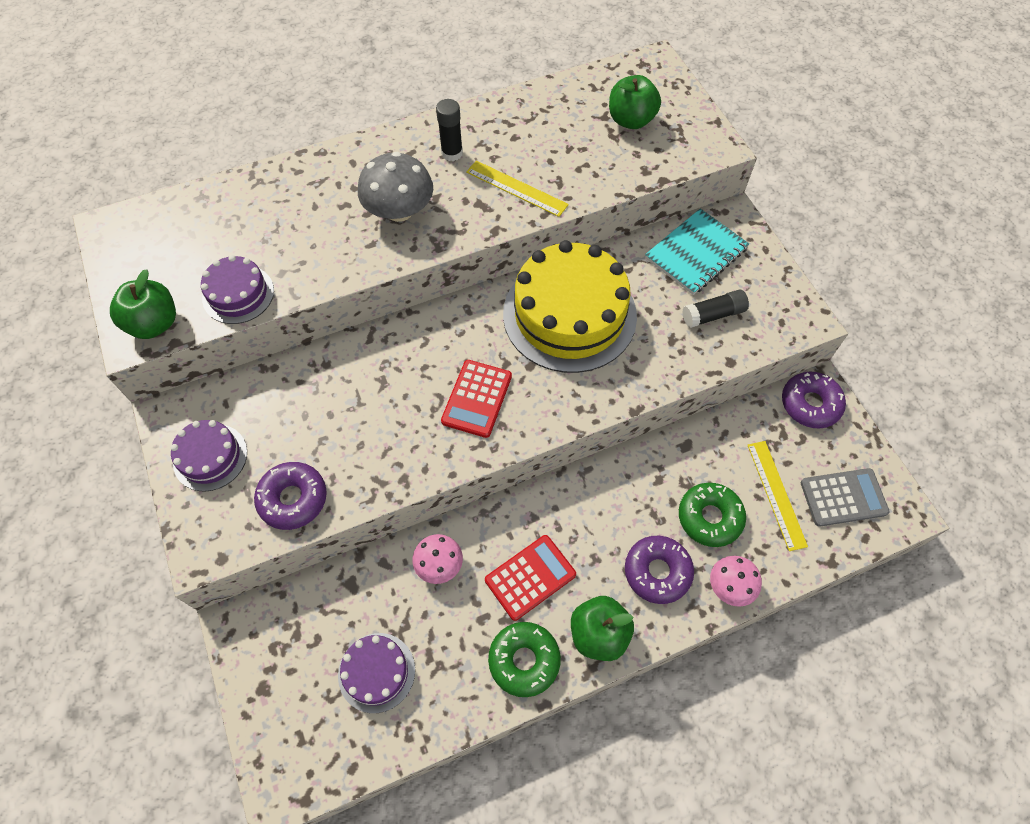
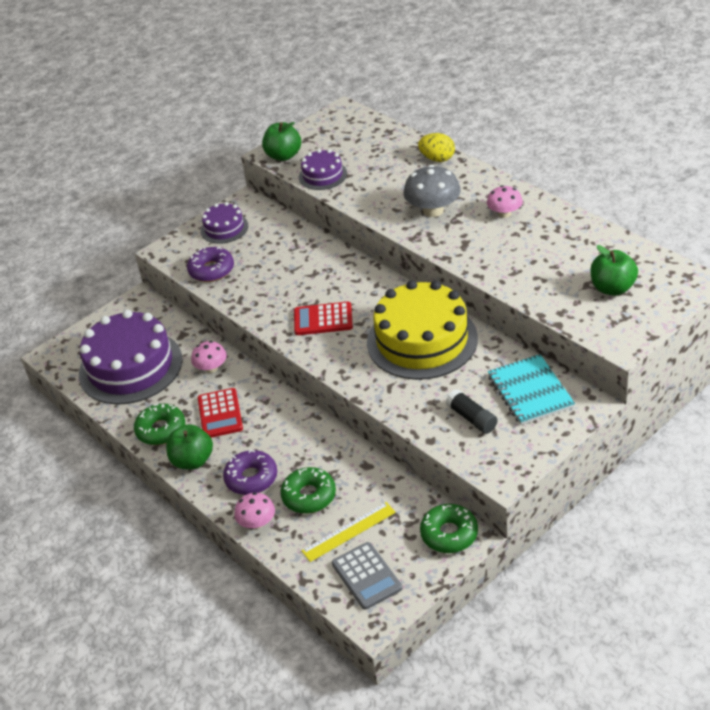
camera: 75 degrees right, 20 degrees down
(301, 172) = (437, 159): none -> yellow egg
(376, 672) = (130, 367): purple cake -> purple cake, size x2.02
(452, 153) = (504, 213): black glue stick -> pink mushroom
(516, 188) = (492, 254): yellow ruler -> none
(530, 577) = (220, 414): red calculator -> red calculator turned 45 degrees clockwise
(696, 253) = (530, 391): turquoise notebook -> turquoise notebook turned 45 degrees clockwise
(810, 404) = (449, 534): purple donut -> green donut

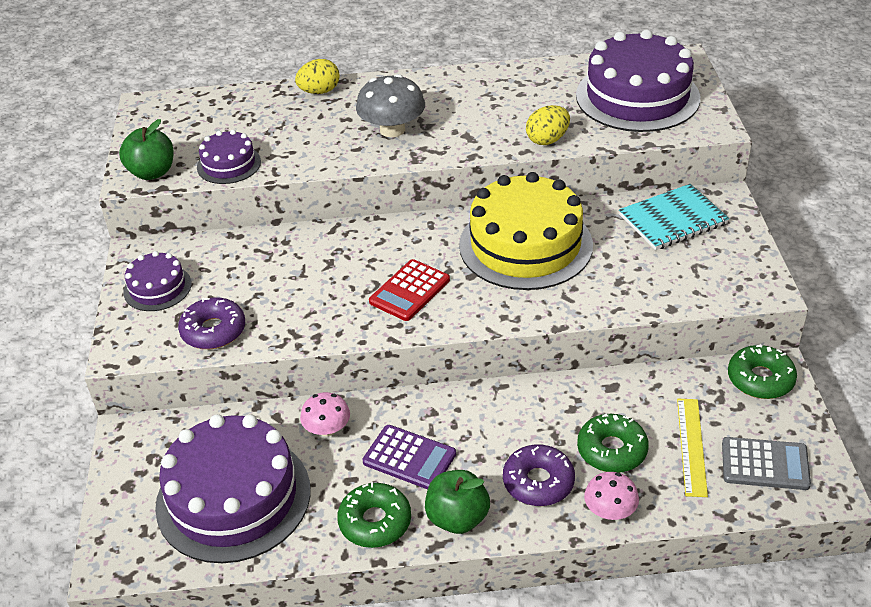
camera: 55 degrees left, 0 degrees up
(220, 414) = (409, 458): red calculator -> purple calculator
(471, 418) = (669, 269): black glue stick -> none
(504, 213) = (458, 97): pink mushroom -> none
(504, 278) = (547, 140): none -> yellow egg
(530, 391) = (673, 220): turquoise notebook -> turquoise notebook turned 45 degrees counterclockwise
(612, 288) = (637, 96): green apple -> purple cake

